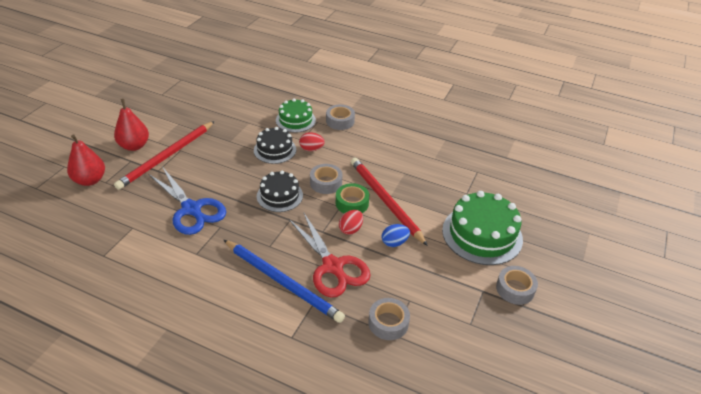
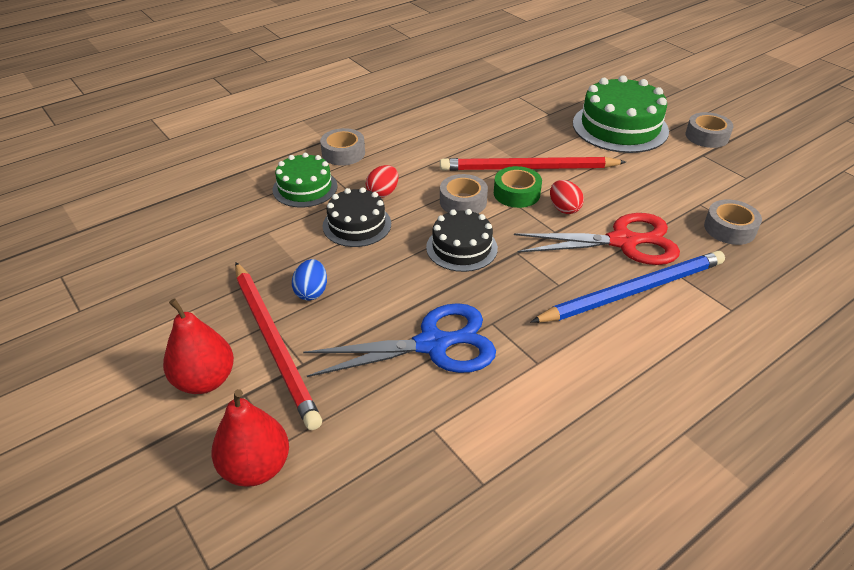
camera: 60 degrees left, 0 degrees up
(394, 242) = (604, 185): blue egg -> blue egg (311, 292)

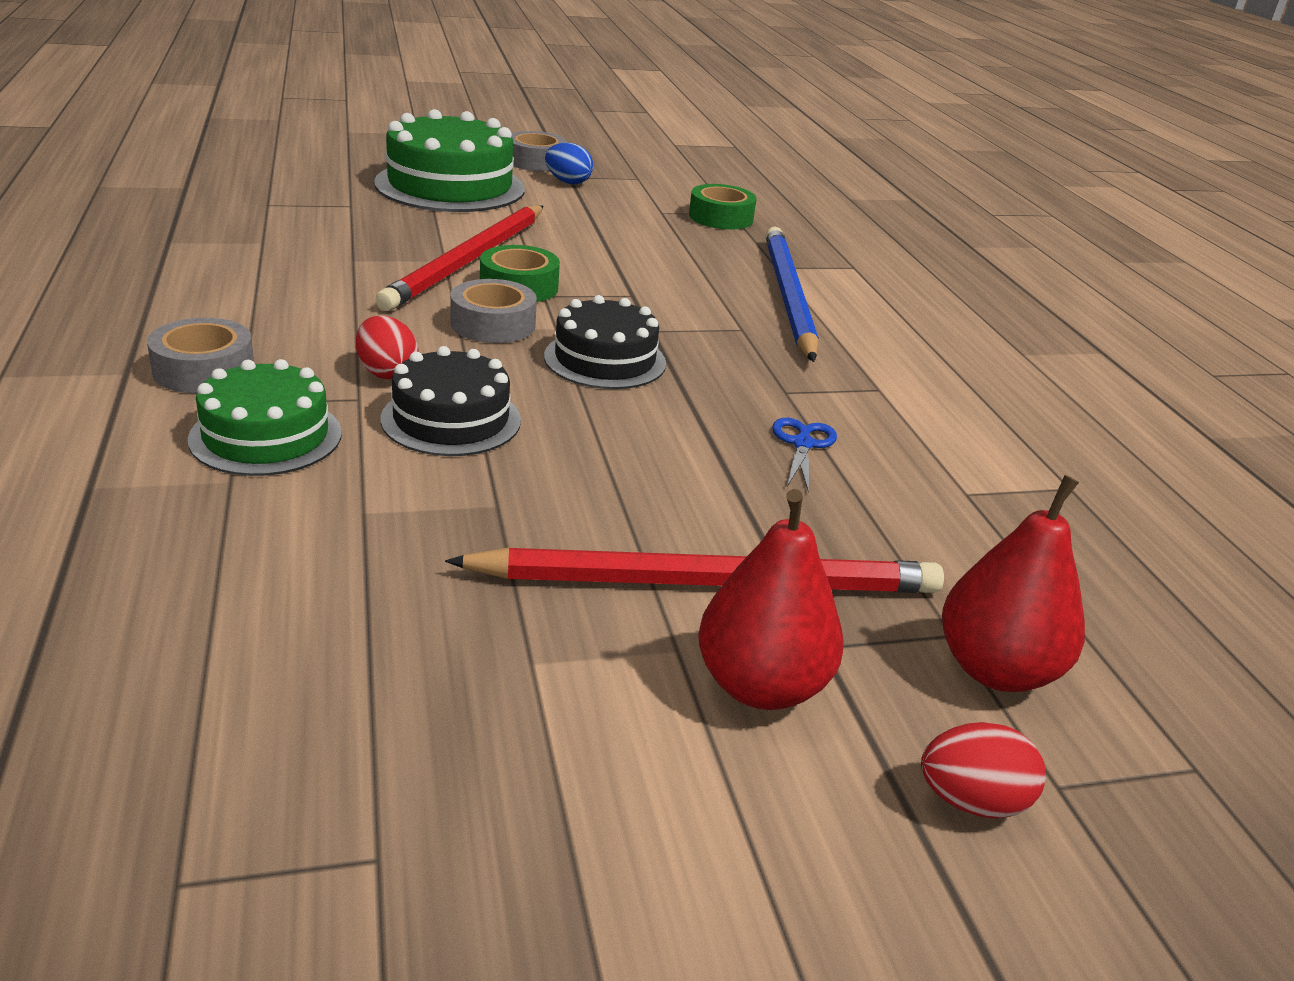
camera: 70 degrees left, 10 degrees down
(311, 292) = (598, 510): blue egg -> blue egg (568, 182)
(432, 344) = (802, 444): blue scissors -> blue scissors, size x0.44
(564, 208) = (589, 273): red egg -> red egg (971, 801)
(623, 242) = (692, 269): red scissors -> none
(729, 228) = (720, 217): grey tape -> green tape

